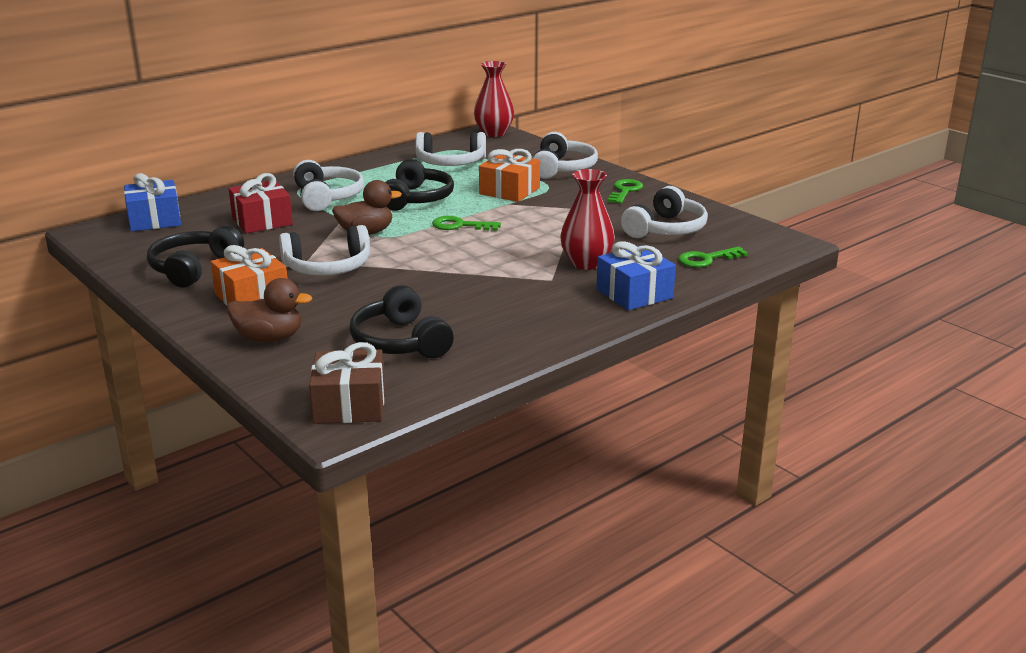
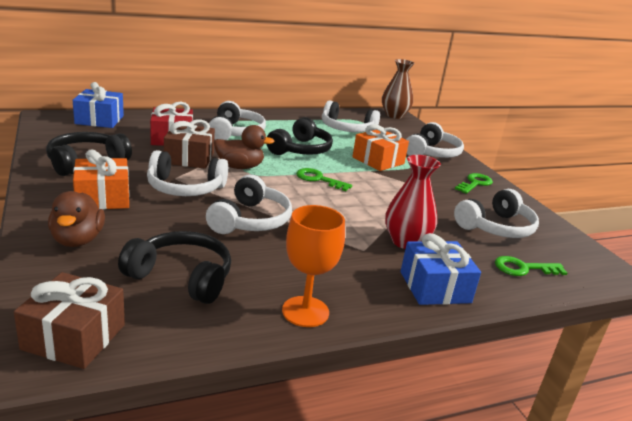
camera: 15 degrees right, 0 degrees up
(269, 338) = (77, 240): brown duck -> brown duck turned 60 degrees clockwise
(302, 237) = (189, 158): none -> brown gift
(400, 342) = (182, 277): black headphones -> black headphones turned 120 degrees clockwise
(422, 281) = (250, 220): none -> white headphones
(494, 133) = (394, 115): red vase -> brown vase
(532, 339) = (305, 311): none -> orange goblet

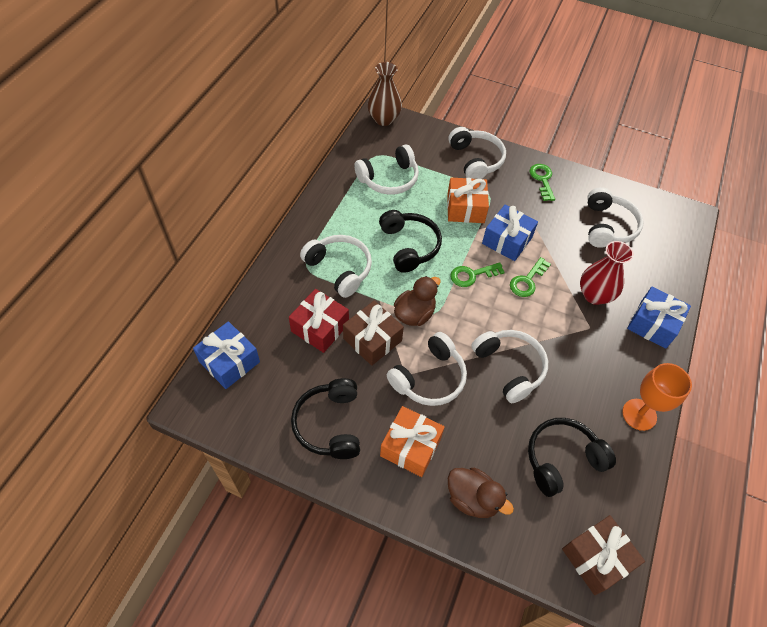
camera: 45 degrees left, 30 degrees up
(381, 184) = (507, 240): none -> blue gift
(523, 268) = (661, 258): green key -> green key (527, 281)

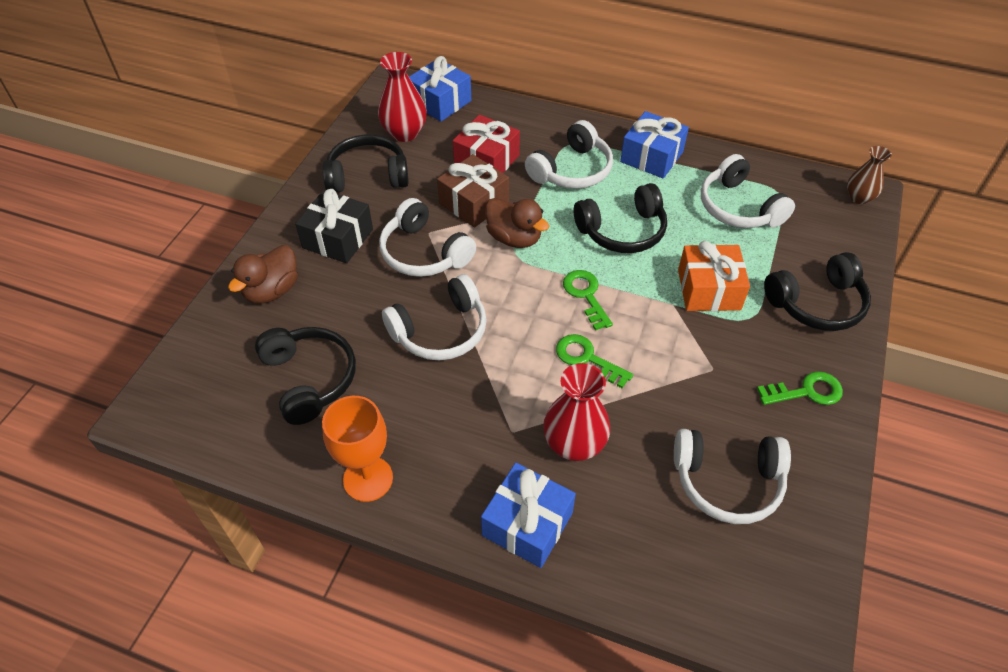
camera: 90 degrees right, 5 degrees down
(271, 393) = (404, 133): none -> red vase
(384, 119) = (859, 198): brown vase -> brown vase, size x0.65
(410, 447) = (338, 238): orange gift -> black gift
(476, 160) = (817, 304): white headphones -> black headphones
(507, 240) = (659, 337): blue gift -> blue gift (651, 157)
(596, 558) = (184, 404): brown gift -> none

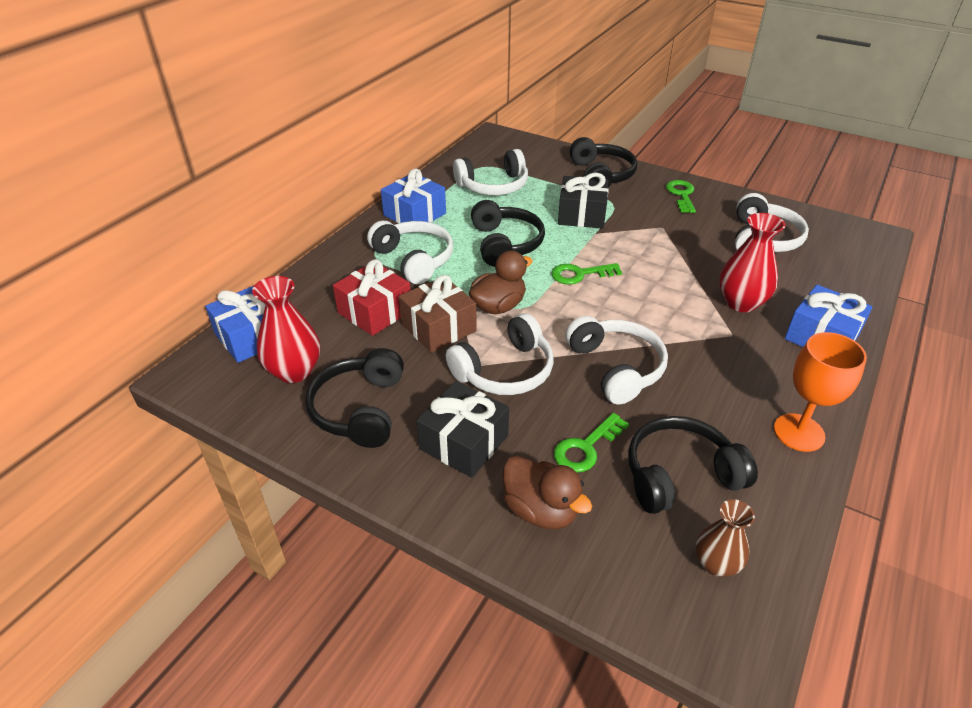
camera: 80 degrees left, 10 degrees down
(587, 358) = (651, 284): green key -> green key (586, 447)
(708, 290) = (581, 215): orange gift -> black gift
(859, 198) = (498, 138): brown vase -> brown vase (716, 564)

